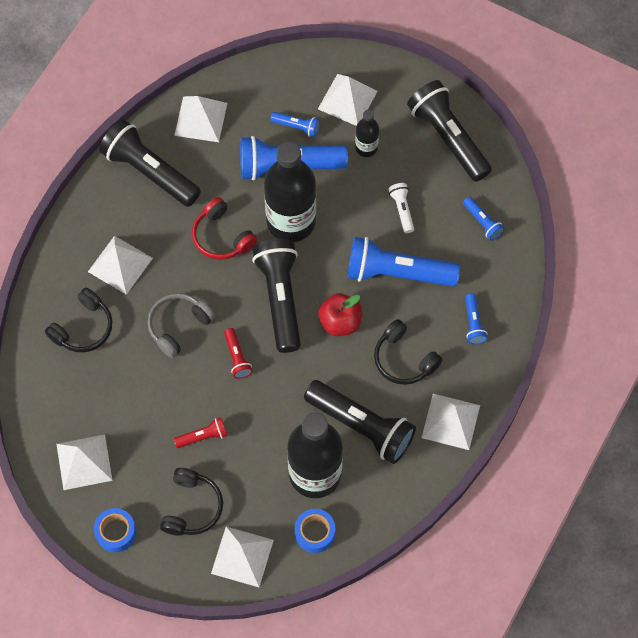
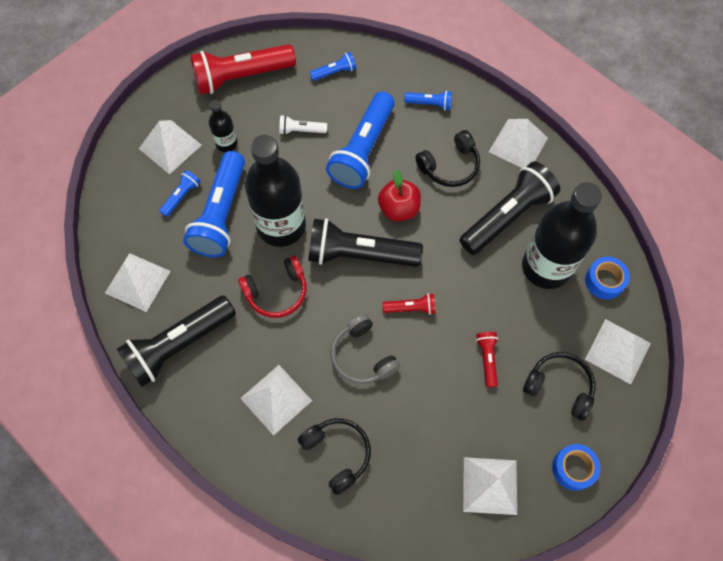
camera: 75 degrees left, 0 degrees up
(448, 138) = (242, 76): black flashlight -> red flashlight

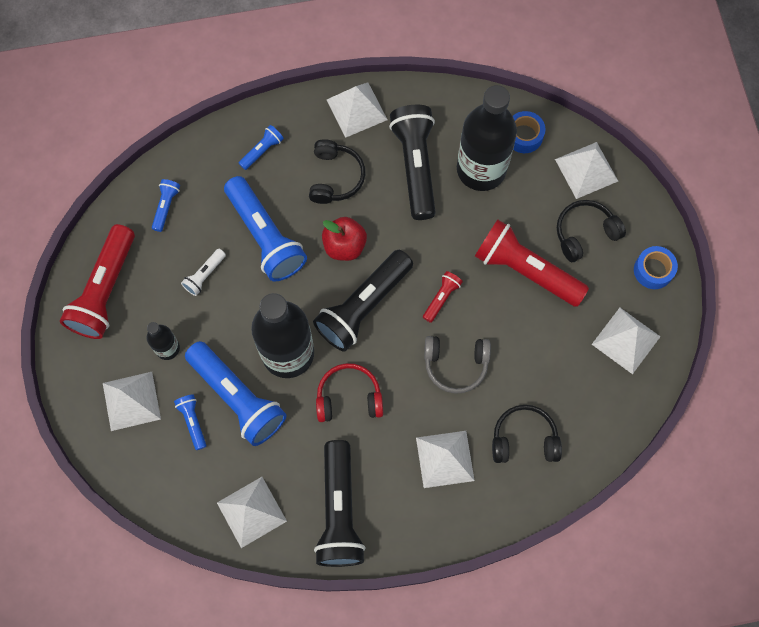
camera: 55 degrees left, 5 degrees up
(277, 292) = (349, 397): red headphones -> red headphones turned 105 degrees counterclockwise
(487, 359) = (526, 270): red flashlight -> red flashlight, size x2.18

